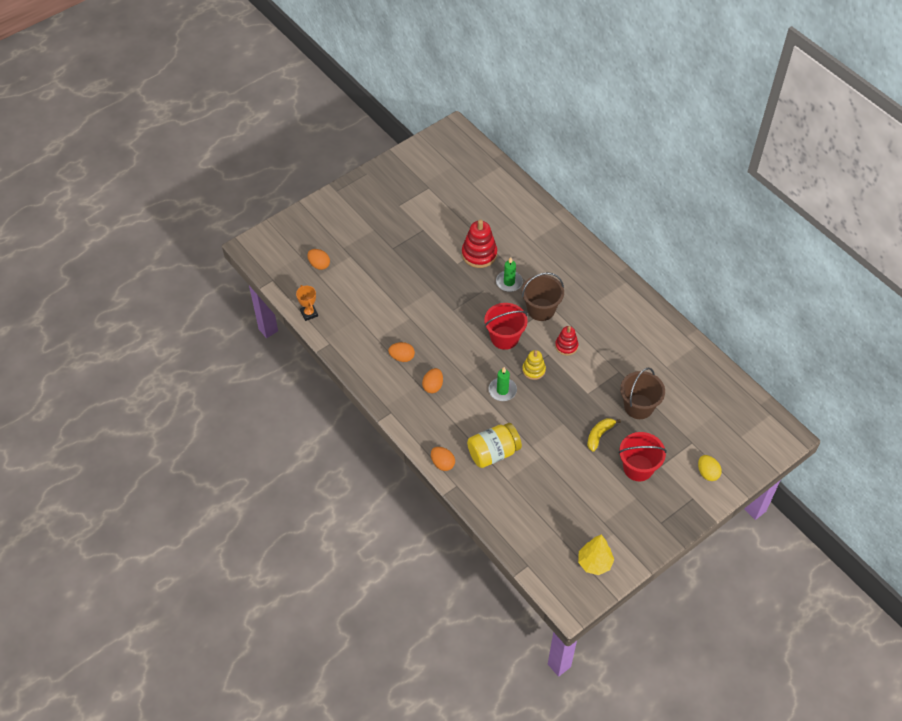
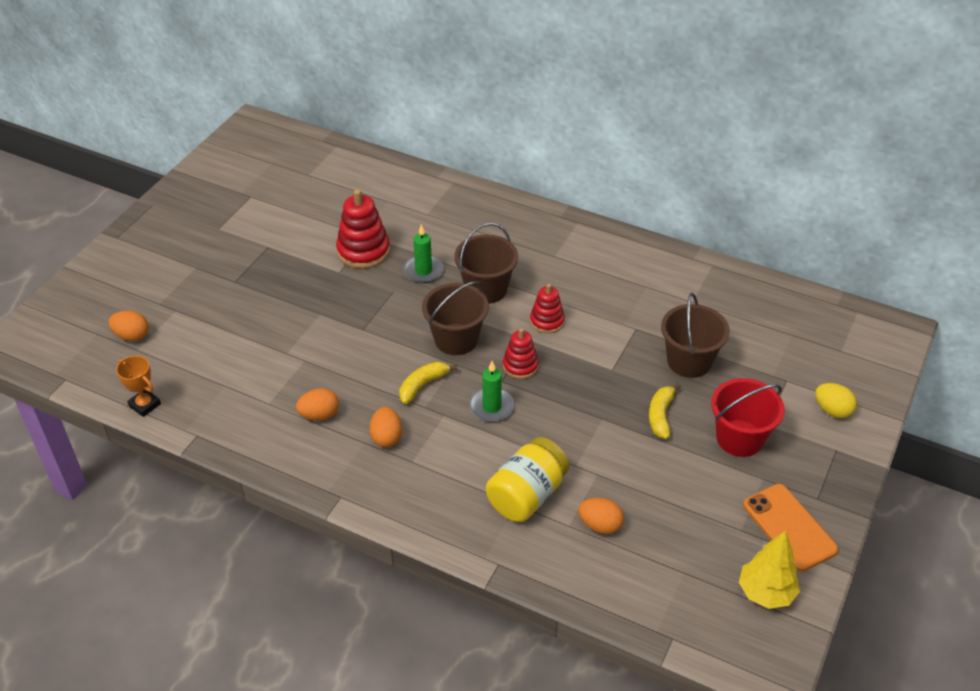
camera: 25 degrees left, 10 degrees down
(442, 463) = (459, 539): orange egg -> orange egg (600, 525)
(469, 361) = (423, 385): none -> yellow banana
(504, 338) = (456, 339): red bucket -> brown bucket
(533, 370) = (520, 366): yellow stacking toy -> red stacking toy
(632, 532) = (789, 527): none -> orange phone

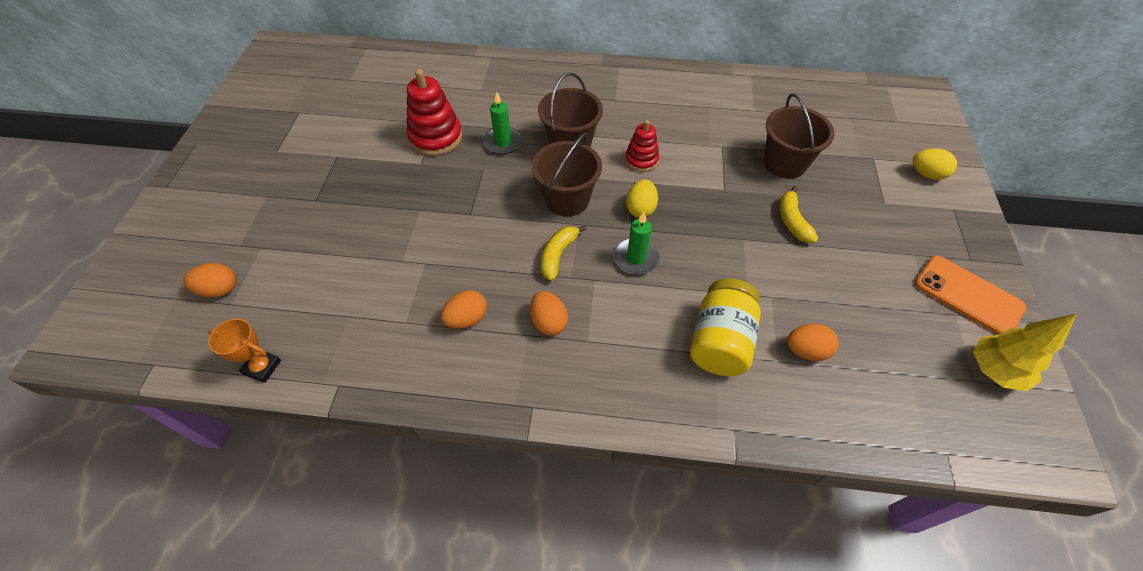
camera: 20 degrees left, 10 degrees up
(520, 366) = (640, 209): red stacking toy -> yellow egg
(739, 438) = (871, 222): red bucket -> none

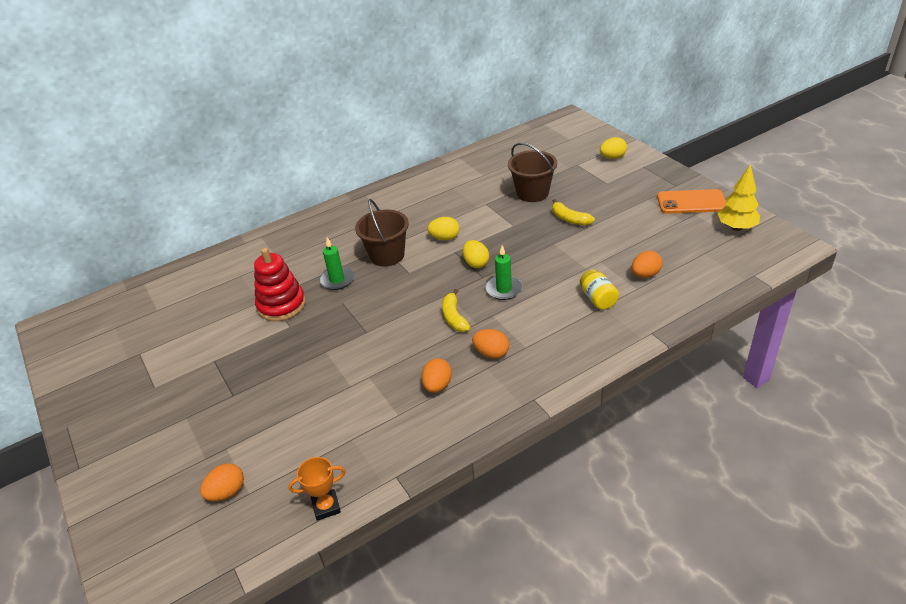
camera: 35 degrees left, 15 degrees down
(567, 200) = (423, 286): brown bucket -> none
(641, 160) = (445, 238): red stacking toy -> yellow egg
(720, 341) = (598, 299): yellow jar -> yellow jar, size x0.62

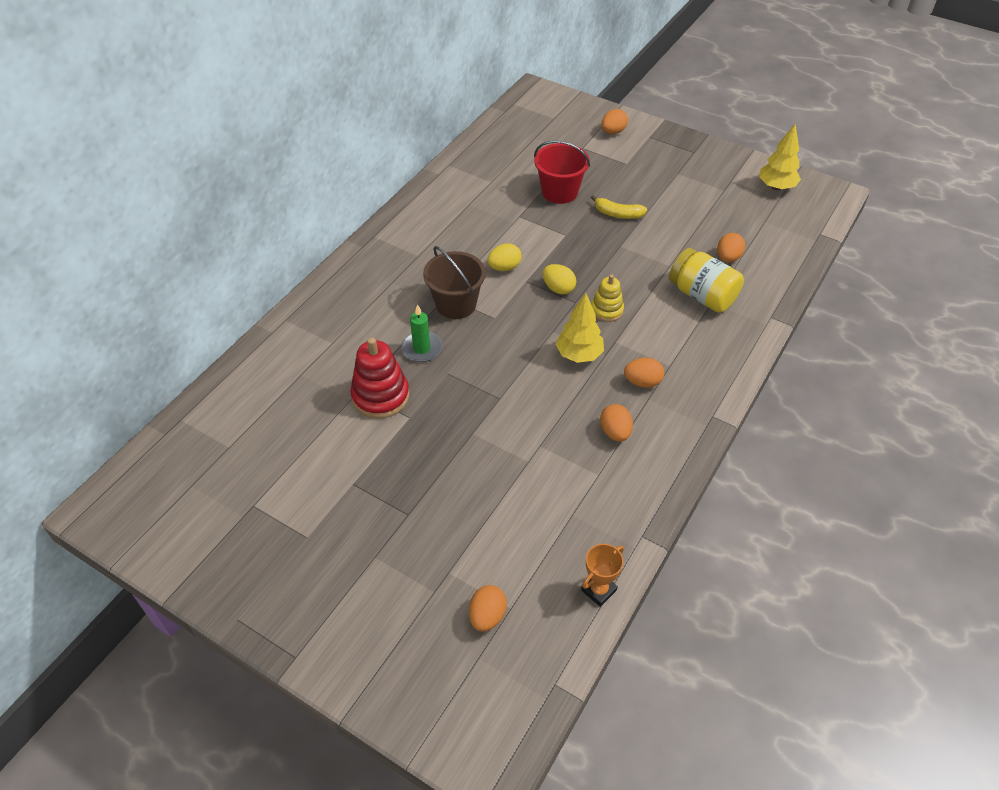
camera: 30 degrees left, 10 degrees up
(454, 317) = (579, 355): yellow banana -> yellow tree
(504, 289) = (607, 310): green candle -> yellow stacking toy
(532, 193) = (559, 192): brown bucket -> red bucket
(598, 299) = (702, 295): yellow jar -> yellow jar, size x1.61
(612, 157) = (613, 132): yellow egg -> orange egg
(691, 202) = (720, 168): orange phone -> none

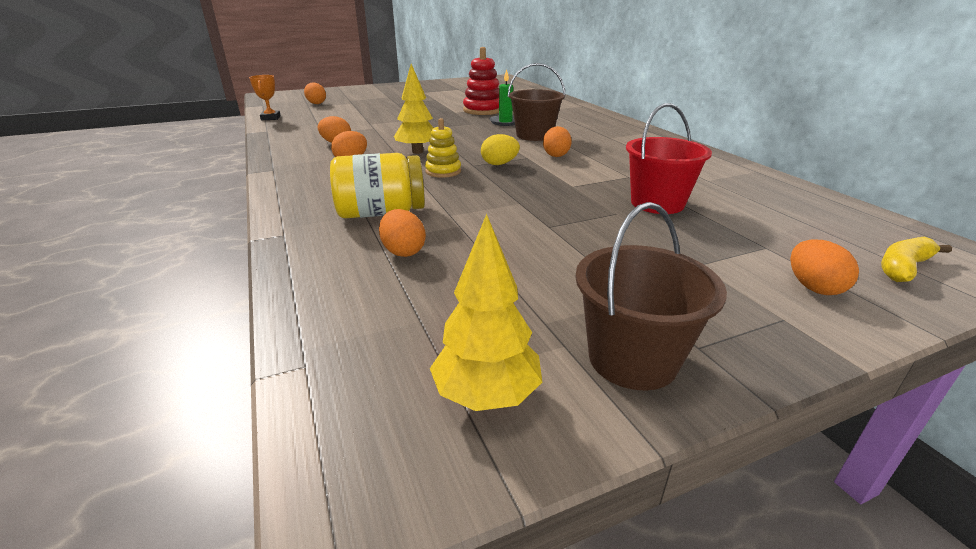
camera: 125 degrees right, 20 degrees down
(504, 267) = (556, 155): yellow egg -> orange egg
(617, 214) = (578, 219): yellow banana -> yellow banana (903, 267)
(719, 164) = (632, 359): none -> brown bucket

